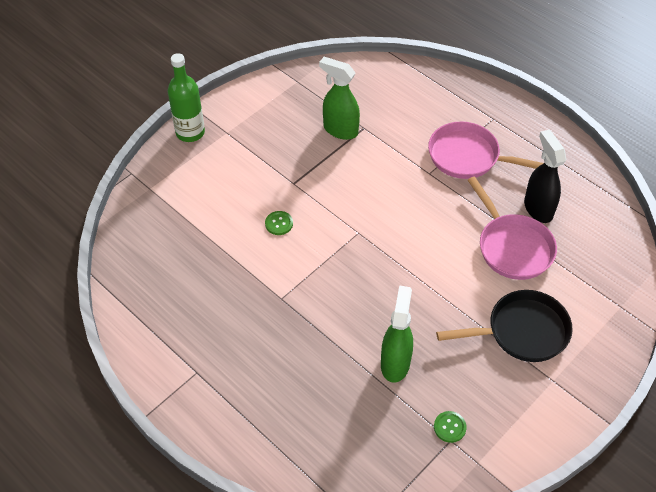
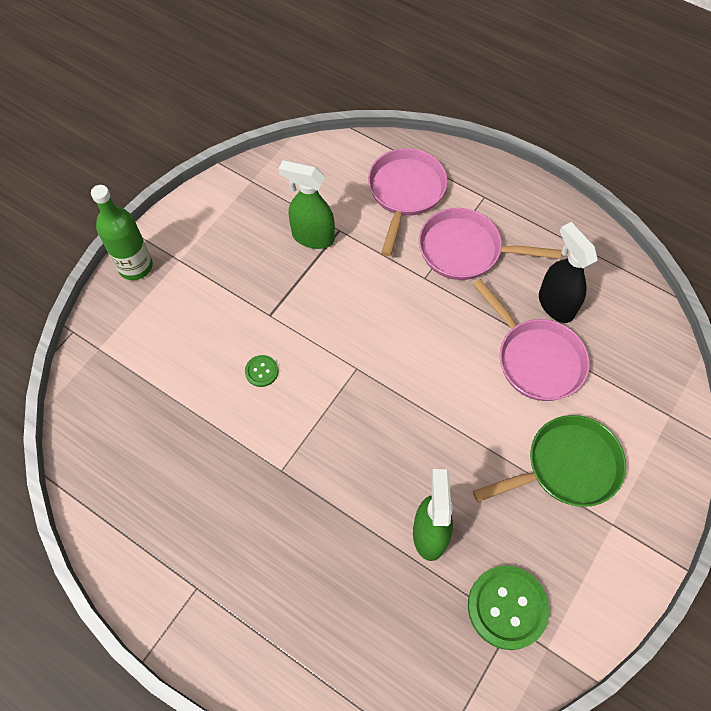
camera: 10 degrees left, 10 degrees up
(425, 107) = (405, 193): none -> pink pan
(449, 427) = (507, 607): green button -> green button, size x2.08
(522, 331) = (566, 467): black pan -> green pan

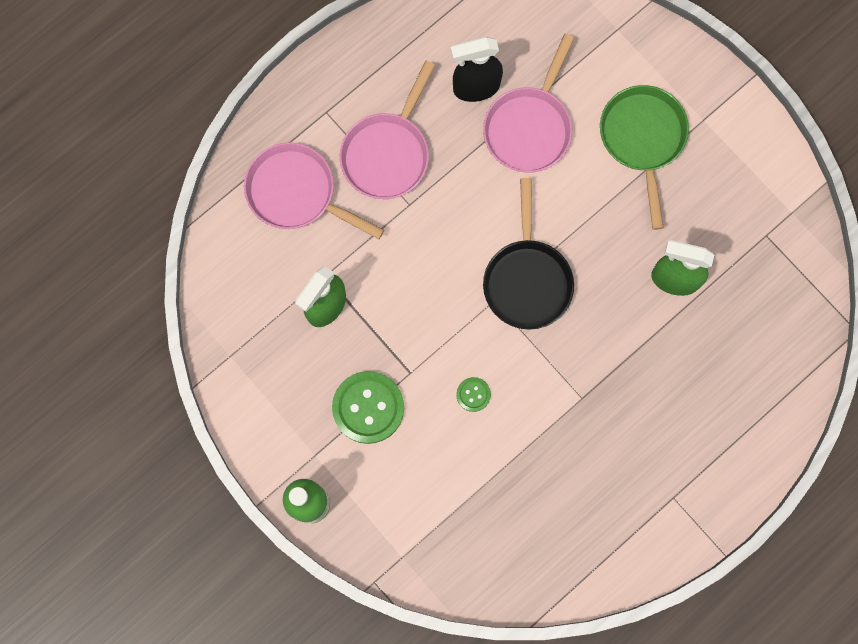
camera: 75 degrees left, 15 degrees up
(385, 392) = (527, 280): none -> black pan
(507, 607) = (752, 234): green button -> green button (368, 407)
(536, 359) = (529, 127): pink pan -> pink pan turned 135 degrees clockwise

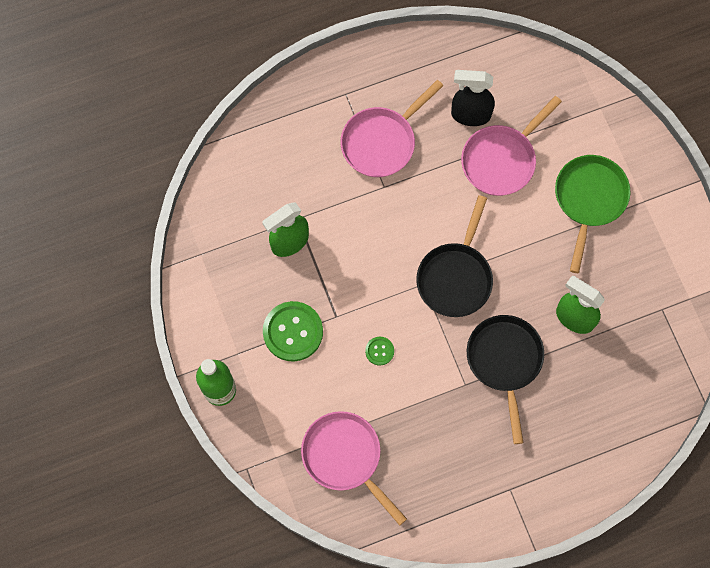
camera: 20 degrees right, 5 degrees down
(296, 193) = (299, 148): pink pan -> pink pan (345, 457)
(616, 356) = (504, 361): none -> black pan

